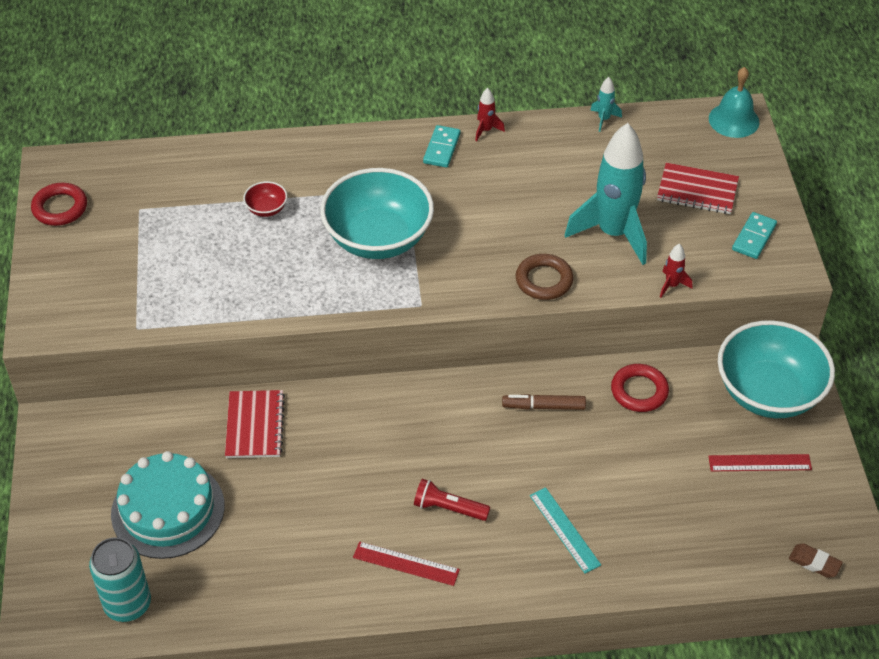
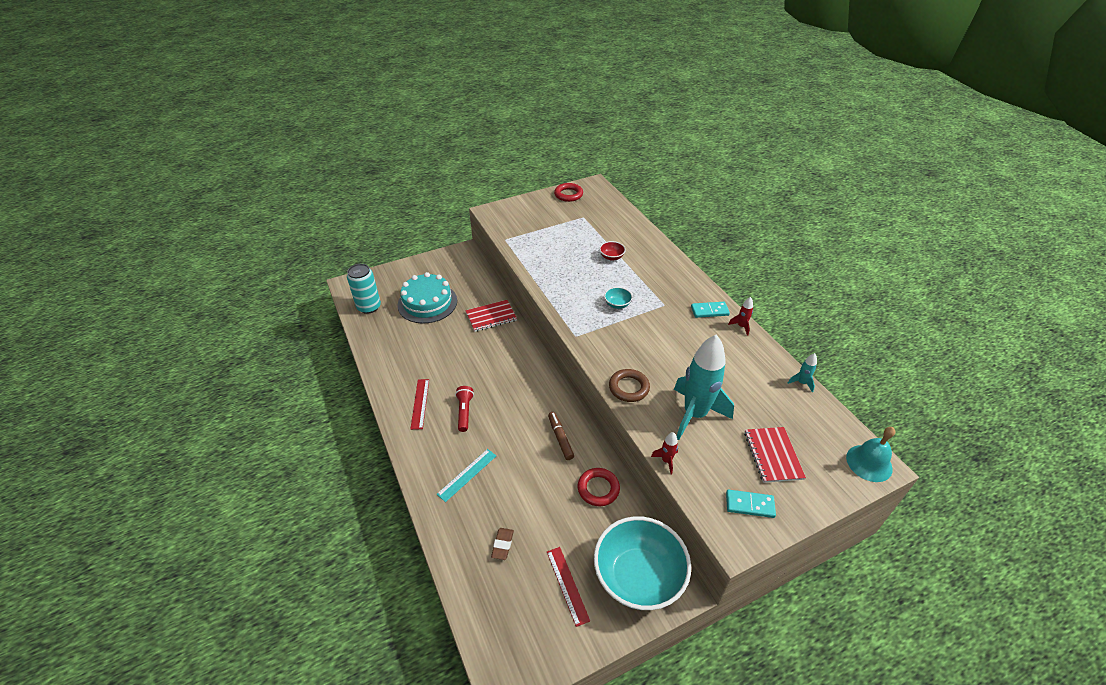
camera: 70 degrees right, 5 degrees down
(378, 238) = (617, 304): turquoise bowl -> turquoise bowl, size x0.40
(814, 562) = (487, 648): brown eraser -> brown eraser (502, 545)

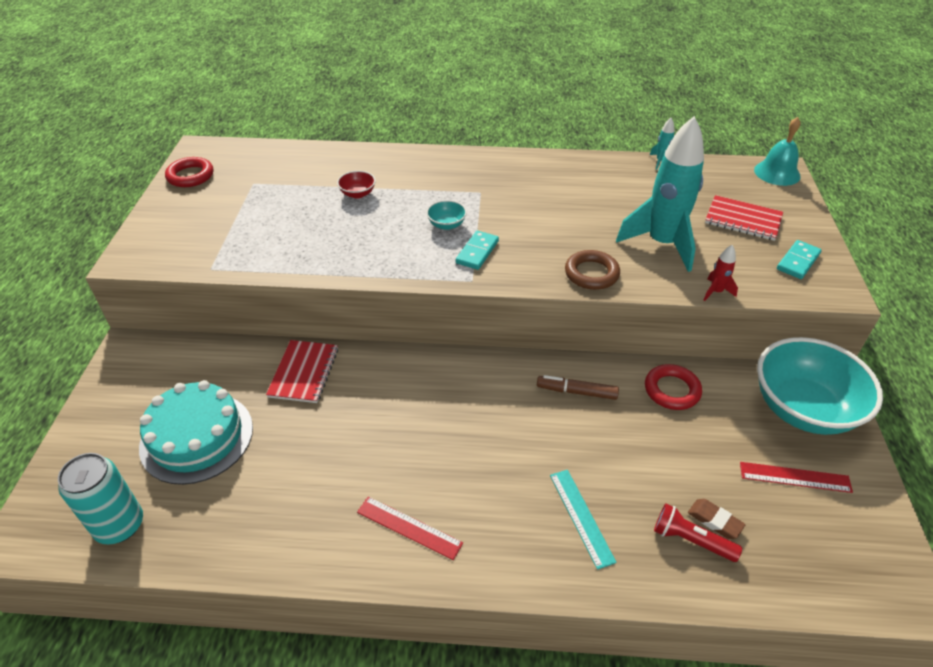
camera: 60 degrees left, 0 degrees up
(464, 412) = (465, 476): red flashlight -> red flashlight (691, 540)
(709, 311) = (518, 168): turquoise domino -> turquoise domino (477, 252)
(741, 326) = (558, 159): red rocket -> none

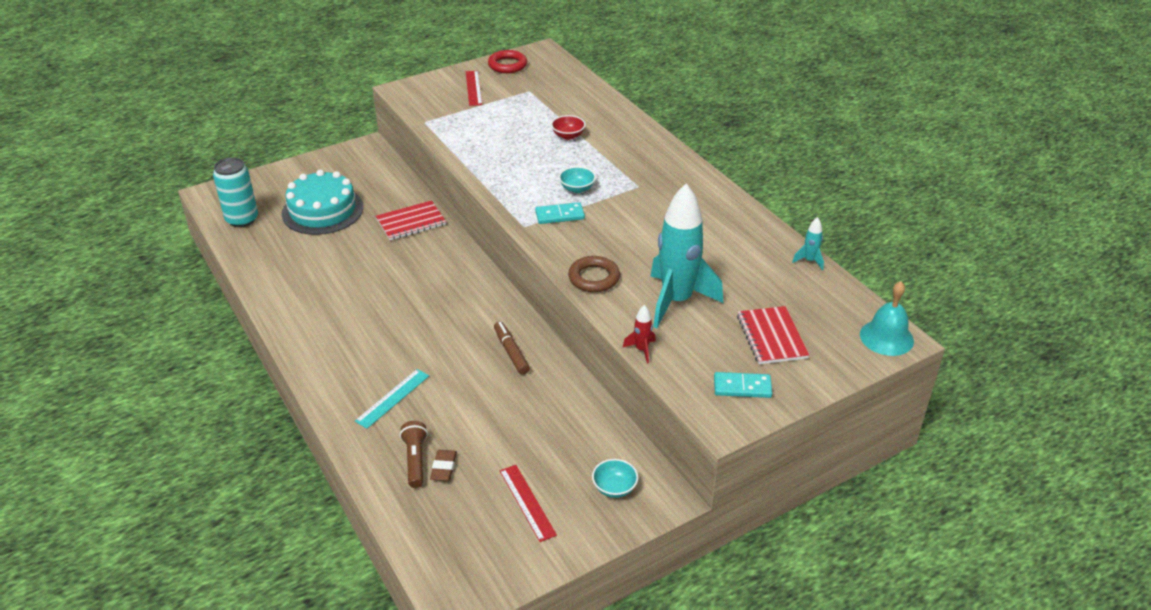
camera: 55 degrees right, 5 degrees down
(409, 527) = (324, 325): red ruler -> red ruler (473, 88)
(672, 390) = (562, 402): red ring -> none
(691, 540) = (415, 460): red flashlight -> brown flashlight
(803, 409) = (614, 488): turquoise bowl -> turquoise bowl, size x0.40

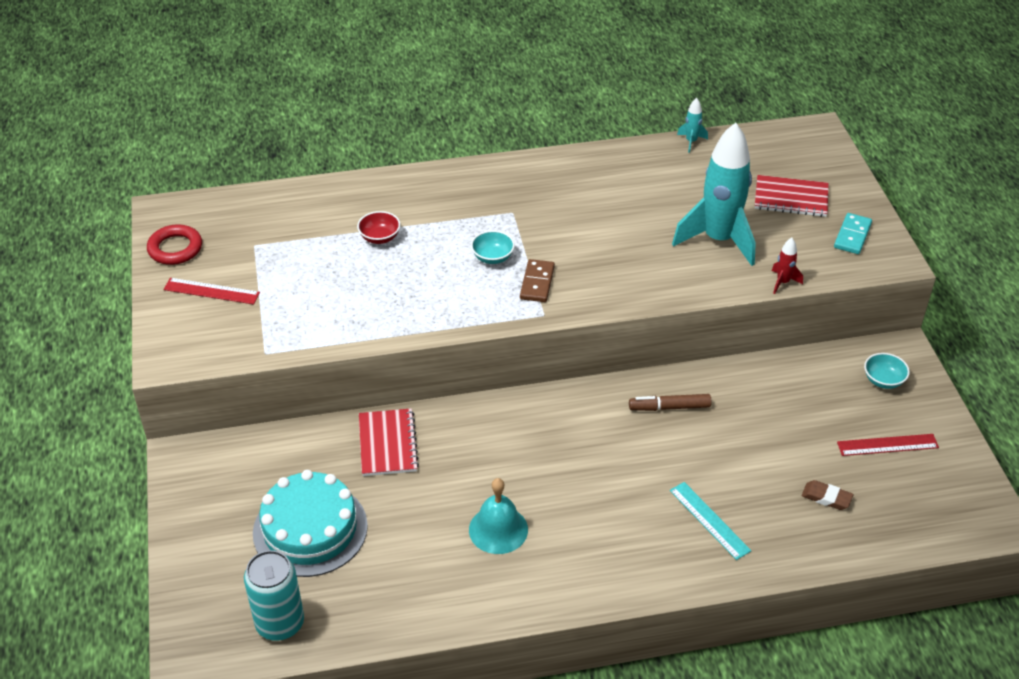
camera: 70 degrees left, 5 degrees up
(415, 460) = (810, 518): brown flashlight -> none
(560, 215) = (537, 283): turquoise domino -> brown domino
(594, 278) = (659, 285): brown ring -> none
(886, 337) = (813, 136): turquoise bell -> turquoise bell (498, 529)

